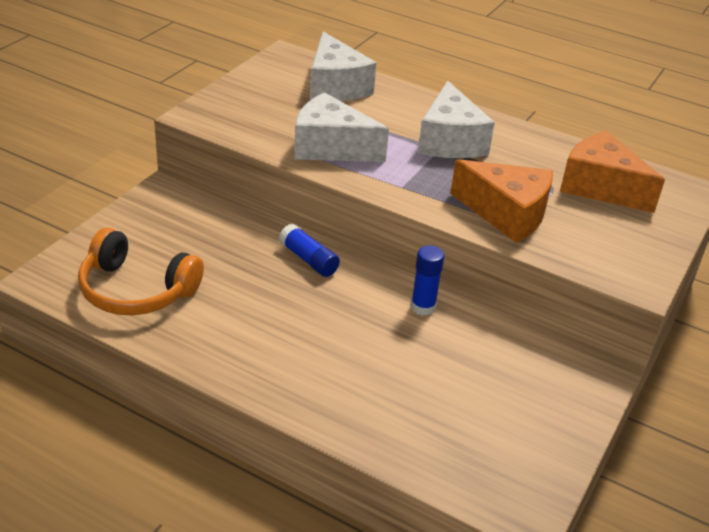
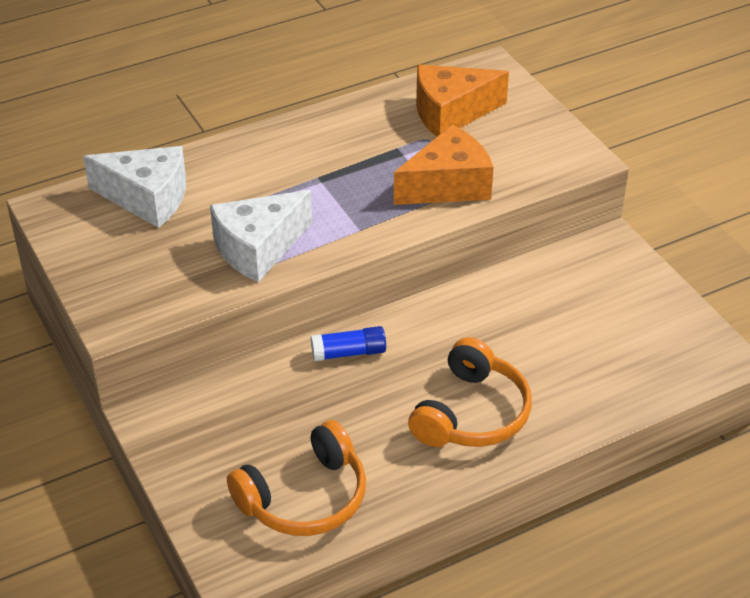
camera: 55 degrees left, 5 degrees up
(297, 351) = (471, 413): none -> orange headphones
(423, 307) = (468, 307): blue glue stick -> none
(450, 141) = (311, 166): white cheese -> none

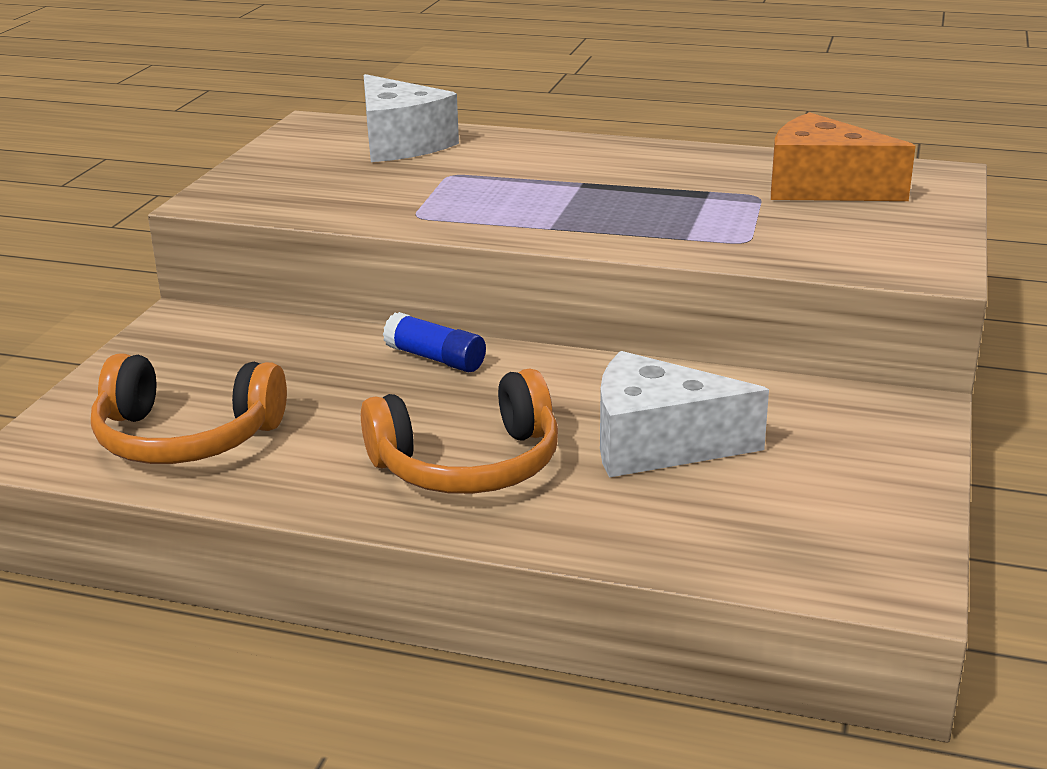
camera: 45 degrees right, 15 degrees down
(258, 248) = (427, 204): white cheese -> white cheese (658, 444)
(448, 185) = (712, 232): orange cheese -> none

